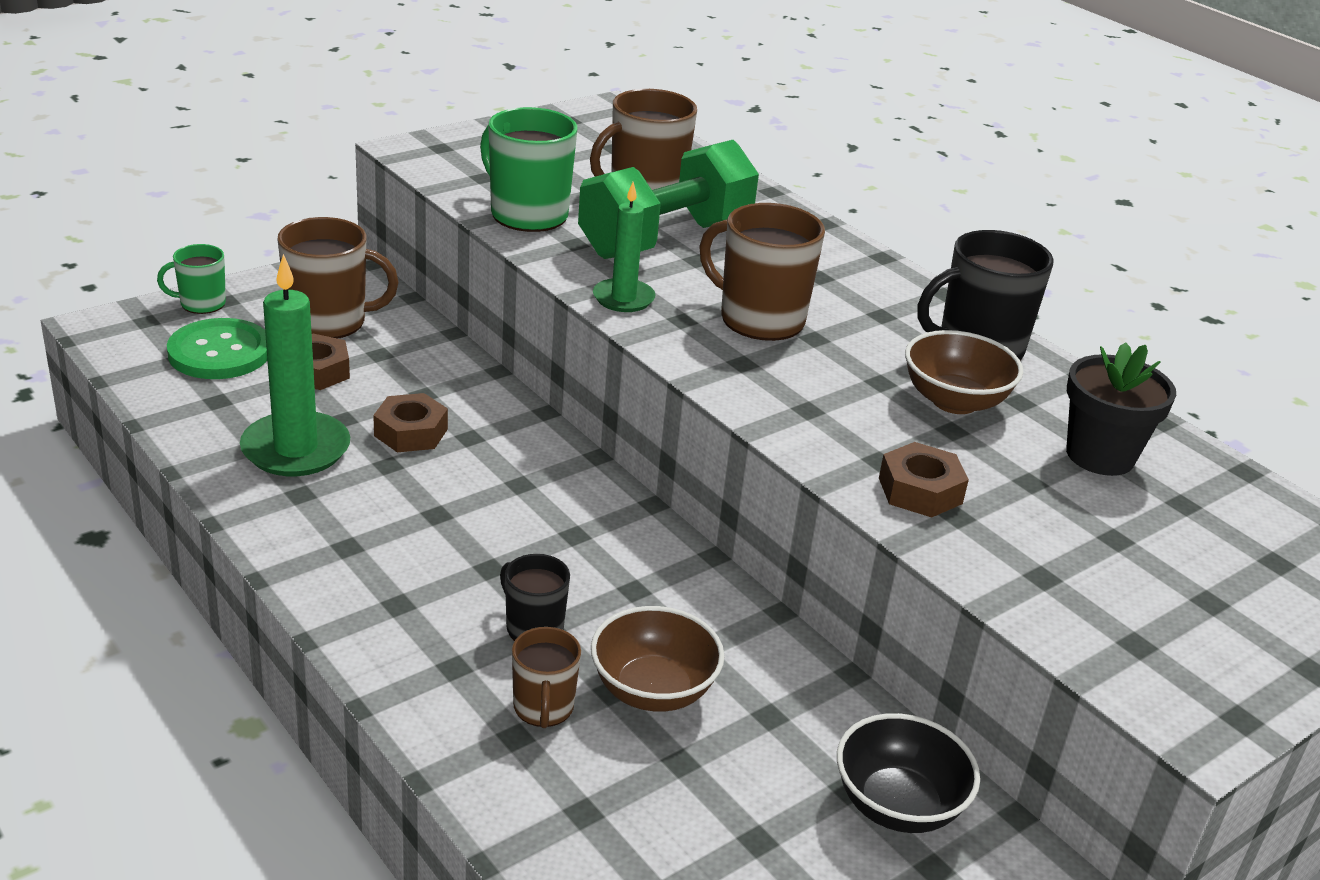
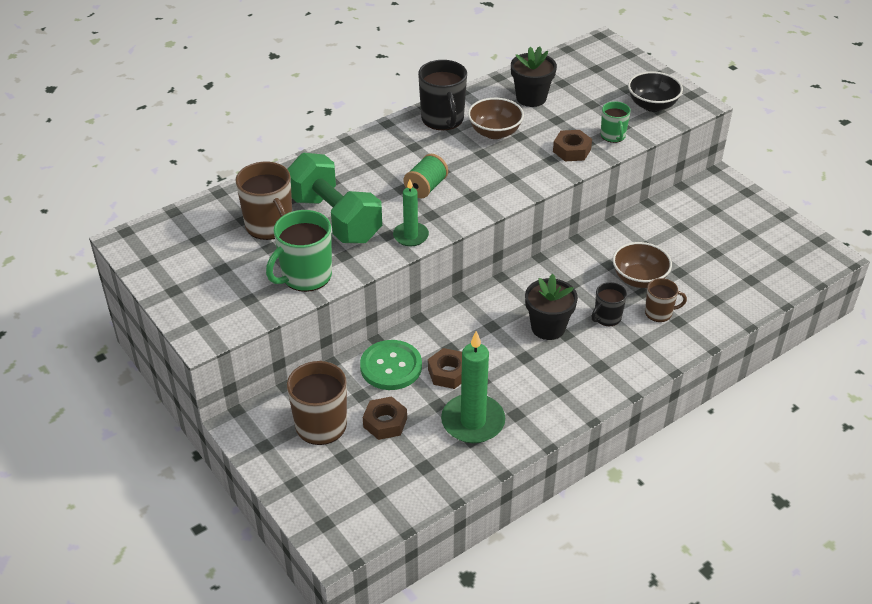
camera: 85 degrees left, 10 degrees up
(201, 303) = (299, 496): green mug -> green mug (613, 136)
(219, 352) = (366, 475): green button -> green button (391, 366)
(510, 548) = (548, 327): none -> black flower pot
(760, 319) = (426, 187): brown mug -> green spool
(898, 805) = (685, 214): black bowl -> black bowl (652, 105)

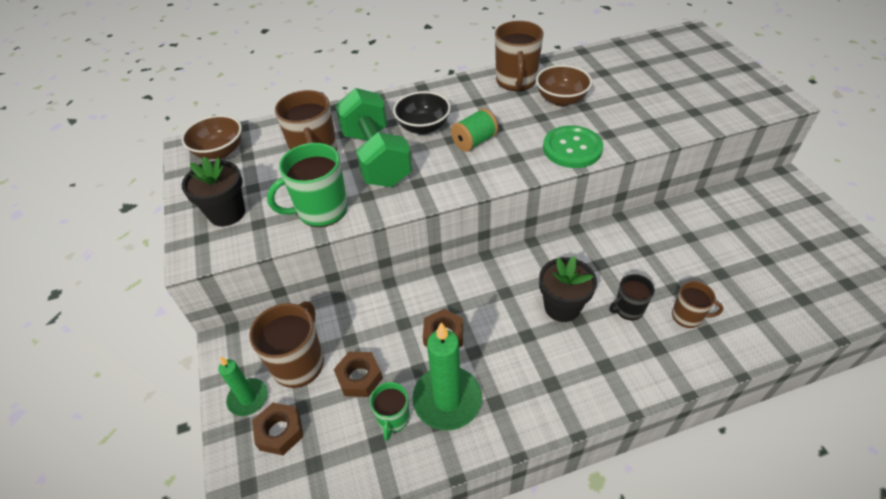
camera: 20 degrees right, 5 degrees up
(391, 366) = (391, 315): green button -> green button (572, 148)
(411, 236) = (439, 188): green candle -> green candle (248, 398)
(443, 119) = (516, 81): black mug -> brown mug
(531, 98) = (607, 73): black flower pot -> black flower pot (227, 213)
(571, 150) = (633, 128): brown nut -> brown nut (280, 432)
(613, 136) = (681, 120): green mug -> green mug (393, 418)
(639, 279) = (674, 272): brown bowl -> brown bowl (220, 152)
(652, 105) = (730, 95): black bowl -> black bowl (423, 127)

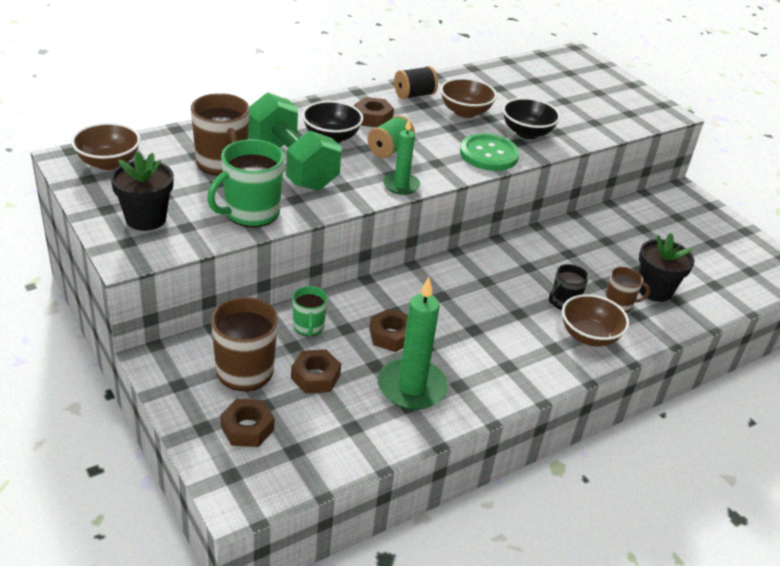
camera: 20 degrees left, 10 degrees down
(248, 398) = (201, 404): green candle -> green candle (401, 185)
(393, 418) = (362, 407): green mug -> green mug (308, 327)
(469, 106) = (373, 118): none -> brown nut
(516, 81) = (414, 95): brown mug -> black spool
(562, 307) = (501, 304): black flower pot -> black flower pot (654, 290)
(618, 123) = (527, 133): none -> black bowl
(646, 354) = (589, 336): none -> brown bowl

